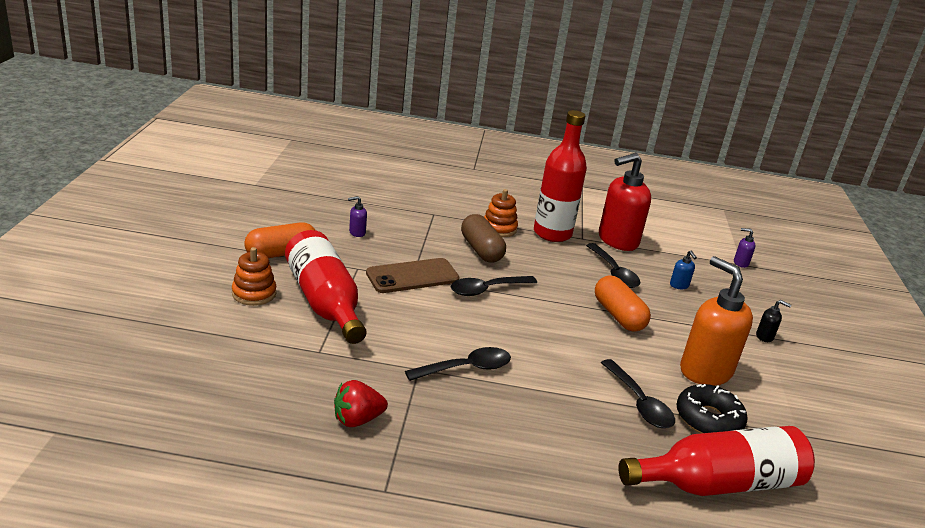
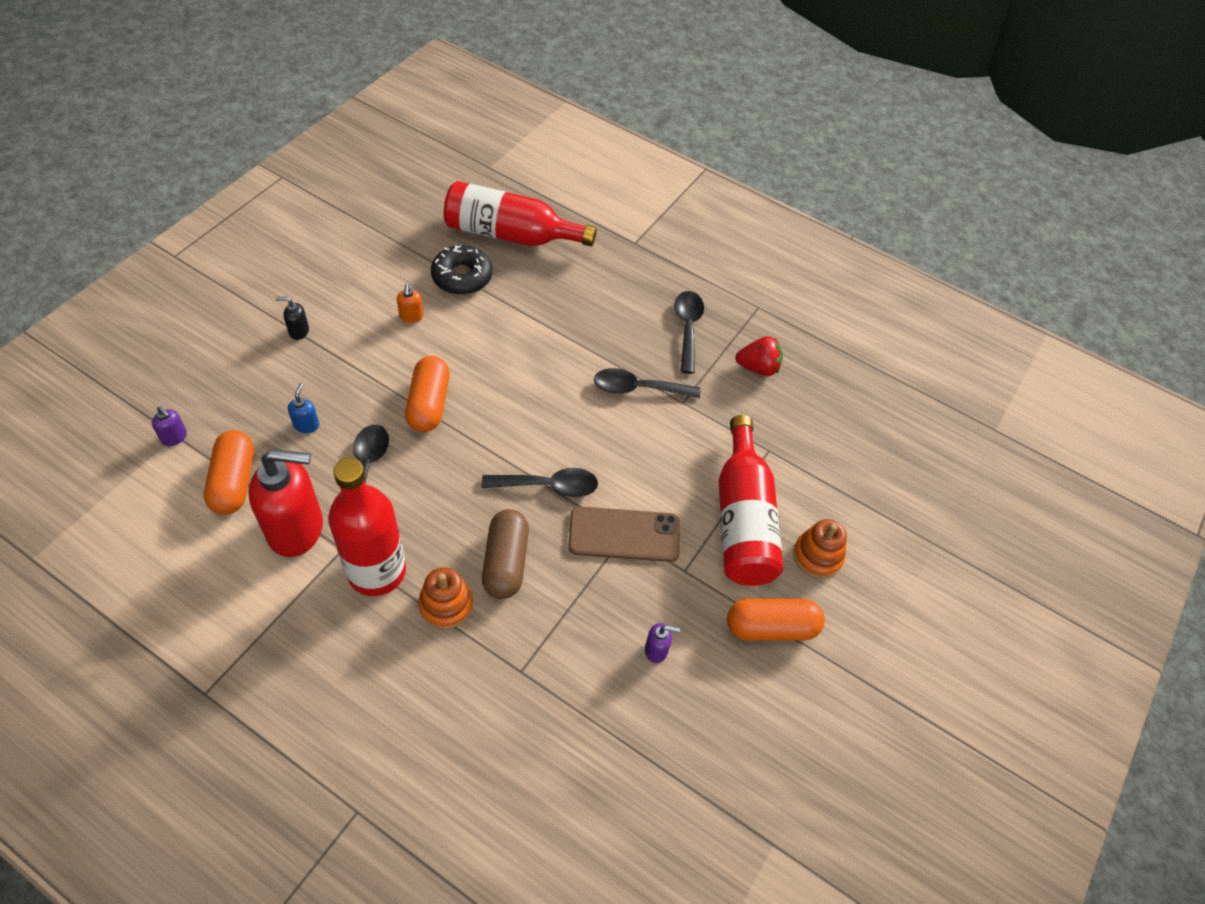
camera: 155 degrees left, 25 degrees up
(639, 403) = (507, 308): black spoon -> black spoon (687, 328)
(678, 252) = (234, 482): none -> orange capsule
(705, 371) = (411, 316): orange soap dispenser -> orange soap dispenser, size x0.40
(765, 337) = (298, 331): black soap dispenser -> black soap dispenser turned 45 degrees counterclockwise

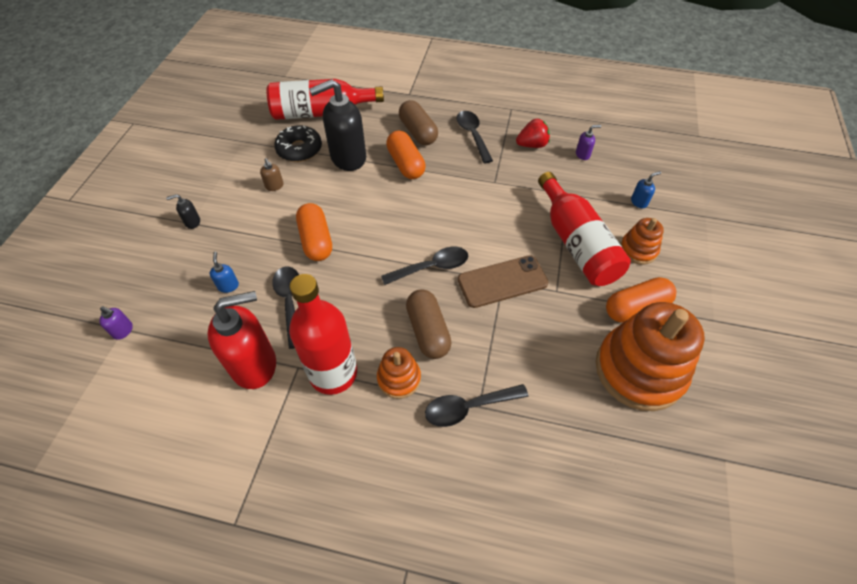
camera: 15 degrees left, 0 degrees up
(234, 482) = (187, 347): orange capsule -> orange capsule (406, 164)
(411, 316) = (274, 186): orange soap dispenser -> brown soap dispenser
(515, 308) = (348, 158): none -> black soap dispenser
(619, 301) = (418, 132): none -> brown capsule
(638, 389) = (460, 183): black spoon -> black spoon (468, 407)
(656, 650) = (568, 353): purple soap dispenser -> purple soap dispenser (583, 154)
(731, 703) = (639, 370): none -> orange stacking toy
(856, 494) = (639, 202): none -> blue soap dispenser

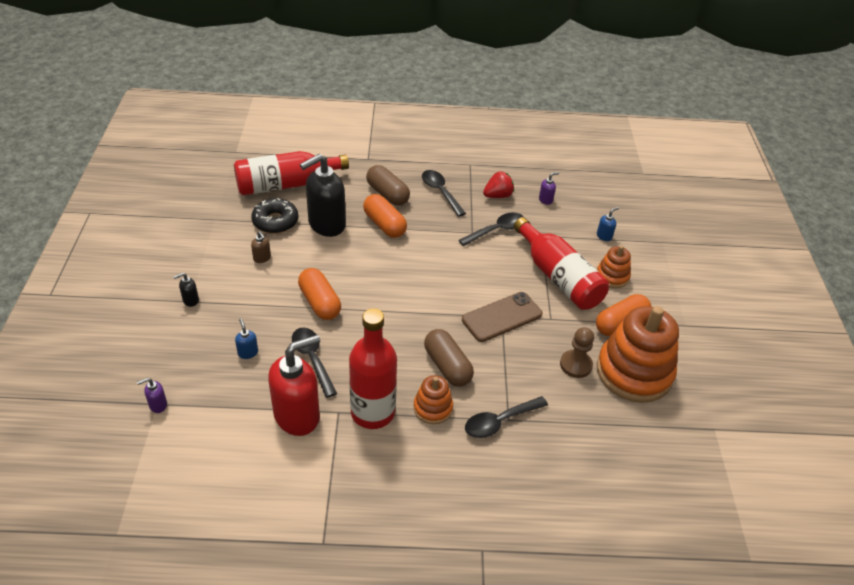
camera: 15 degrees left, 10 degrees down
(123, 331) = (158, 405): purple soap dispenser -> purple soap dispenser turned 150 degrees clockwise
(432, 267) = (435, 313): black spoon -> black spoon (496, 230)
(572, 351) = (575, 365): none -> brown pawn

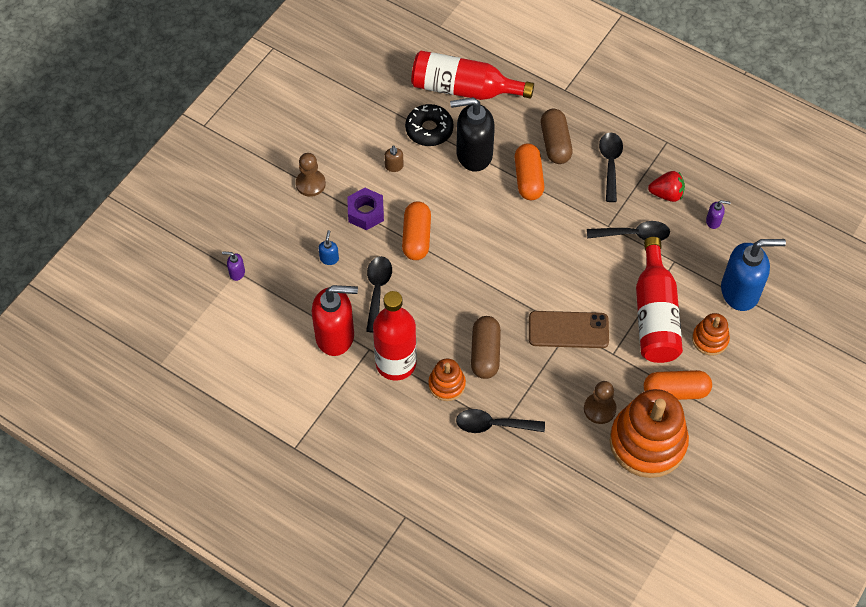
camera: 35 degrees right, 15 degrees up
(190, 300) = (310, 184): black soap dispenser -> brown pawn
(259, 302) = (366, 213): none -> purple nut
(604, 236) = (740, 292): blue soap dispenser -> blue soap dispenser, size x2.47

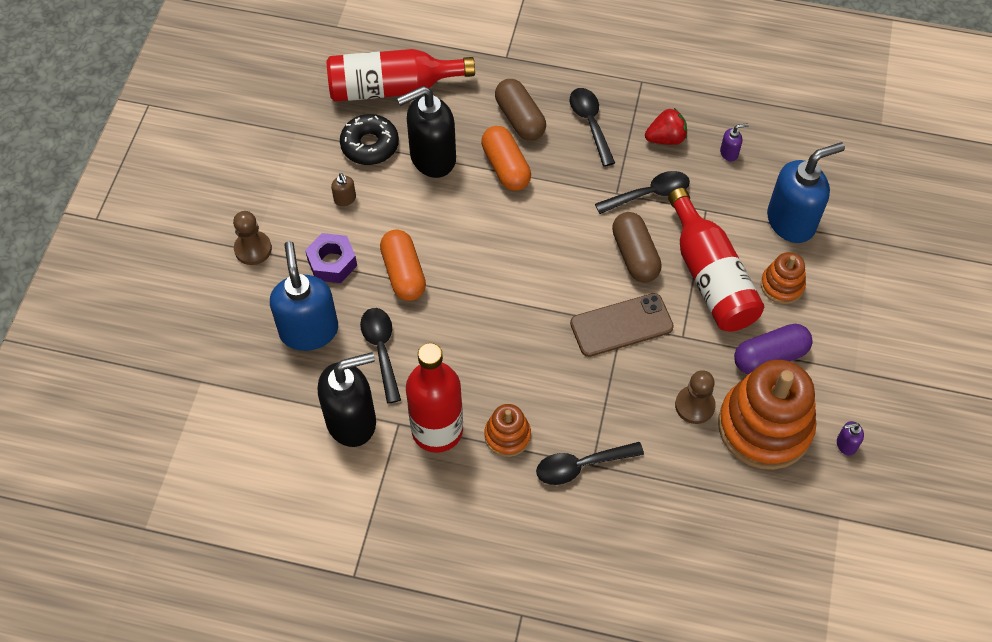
camera: 20 degrees left, 0 degrees up
(237, 273) = (201, 383): purple soap dispenser -> purple soap dispenser (846, 444)
(329, 258) = (309, 330): blue soap dispenser -> blue soap dispenser, size x2.47
(335, 336) = (352, 421): red soap dispenser -> black soap dispenser
(485, 353) = (537, 384): brown capsule -> brown capsule (635, 255)
(675, 391) = (770, 357): orange capsule -> purple capsule

